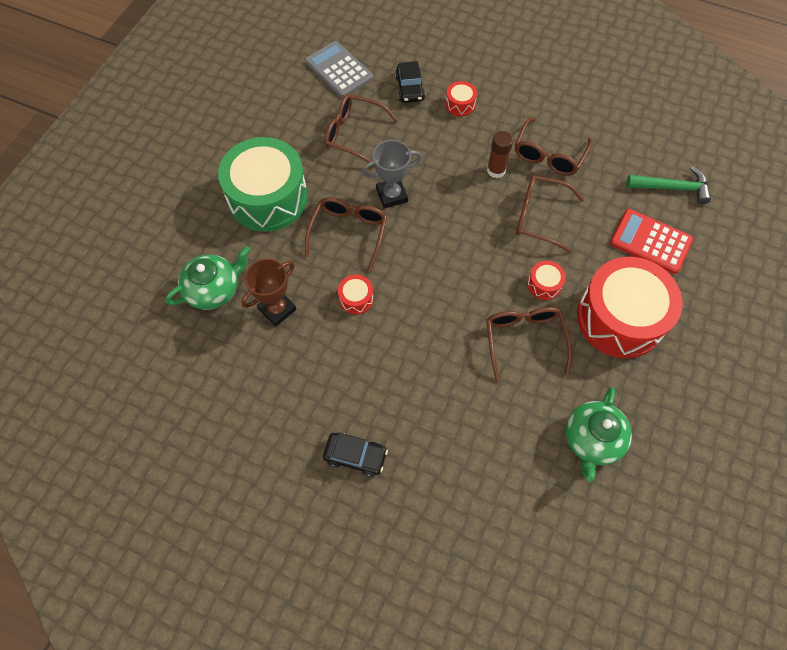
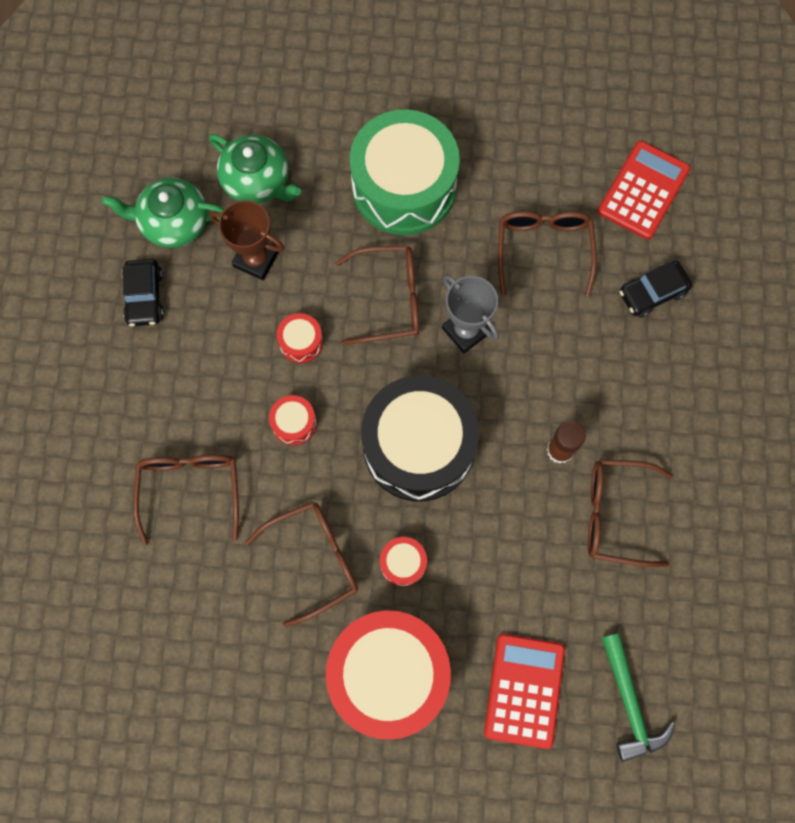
camera: 70 degrees right, 10 degrees up
(339, 70) = (643, 190): grey calculator -> red calculator
(355, 456) = (106, 413): black car -> black car (144, 297)
(460, 104) = (653, 368): red drum -> red drum (294, 423)
(463, 249) = (418, 446): none -> black drum
(539, 217) = (506, 529): brown glasses -> brown glasses (190, 489)
(592, 439) = (209, 677): green teapot -> green teapot (173, 222)

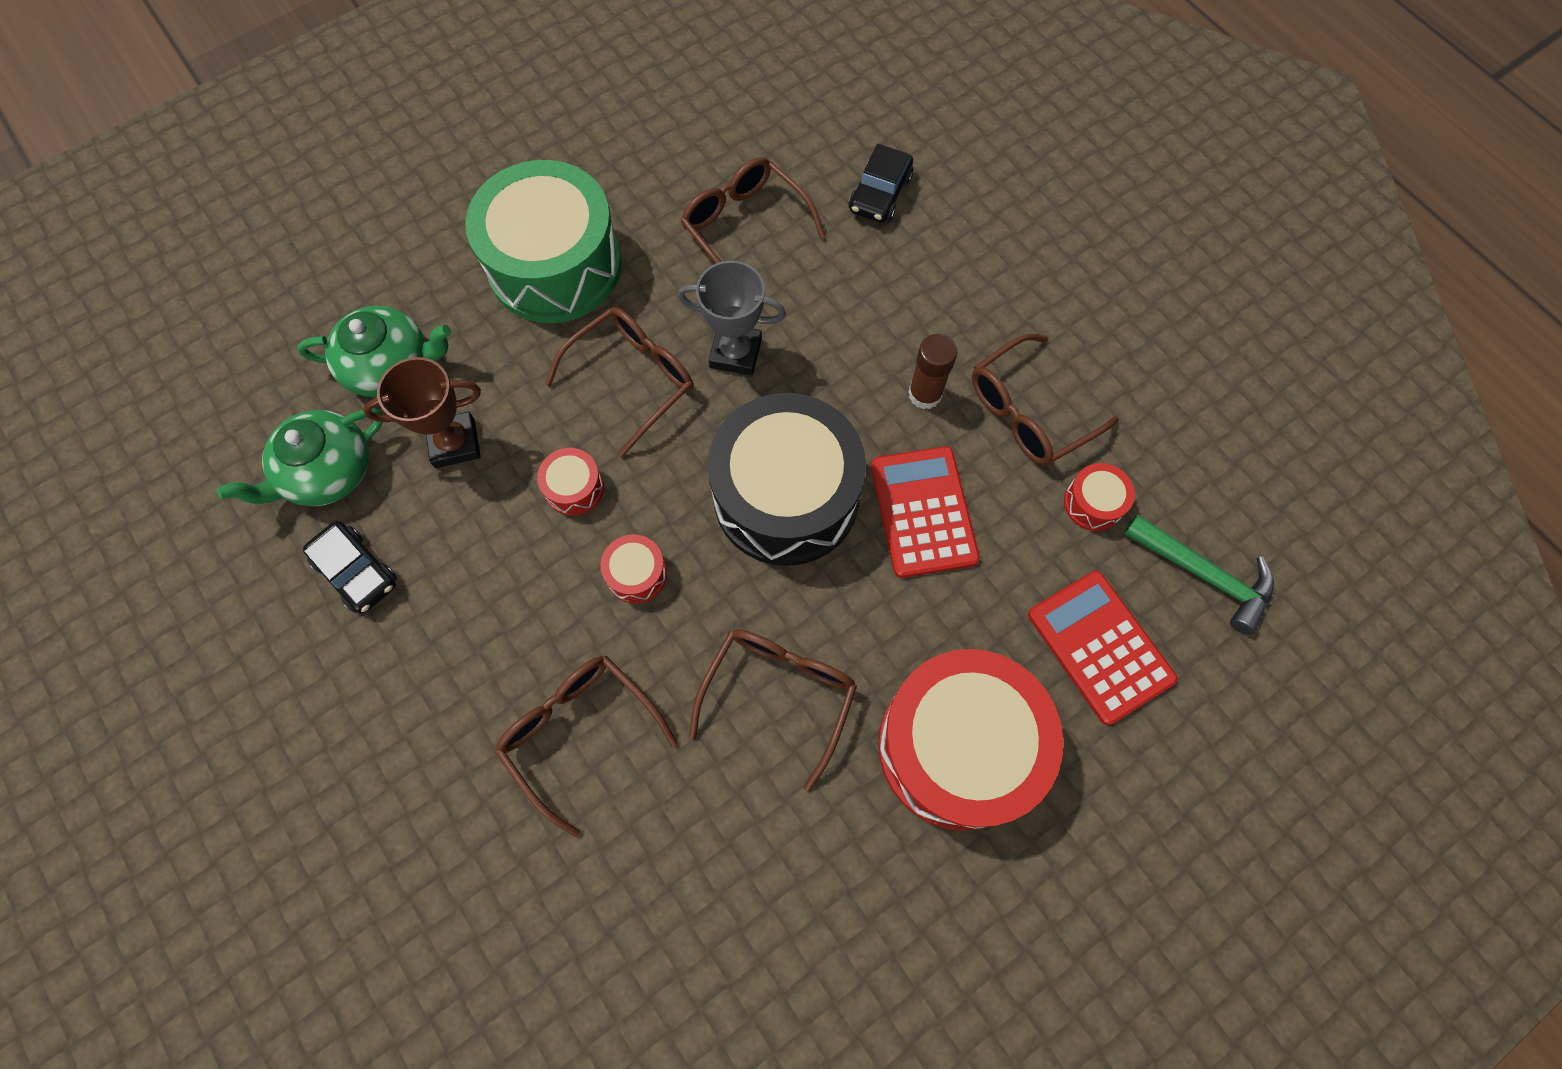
camera: 40 degrees left, 5 degrees down
(403, 563) = (872, 622): red drum -> red drum (1093, 503)
(643, 190) = (791, 114): red calculator -> red calculator (923, 512)

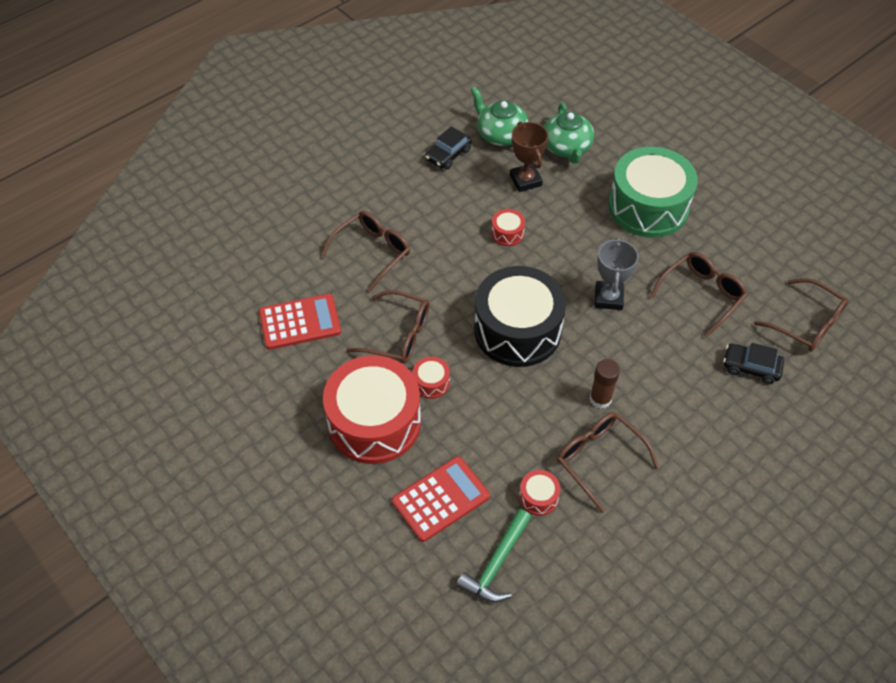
camera: 85 degrees right, 15 degrees down
(633, 379) = (580, 251): brown glasses -> brown glasses (807, 324)
(636, 574) = (461, 266): red drum -> red drum (431, 383)
(923, 512) = (518, 401): red calculator -> red calculator (300, 322)

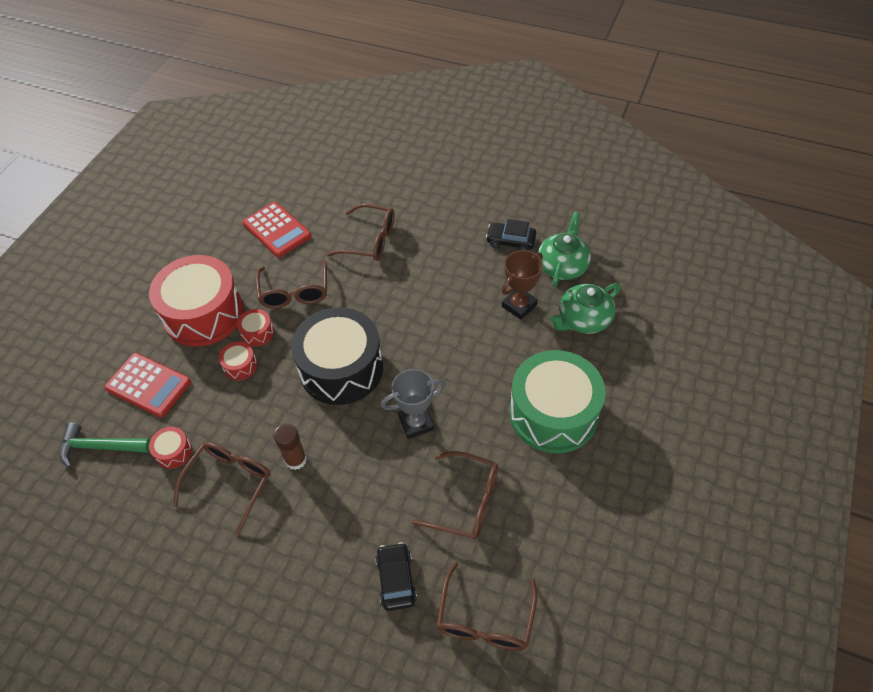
camera: 65 degrees right, 0 degrees up
(507, 233) = (446, 318): red drum -> red drum (240, 366)

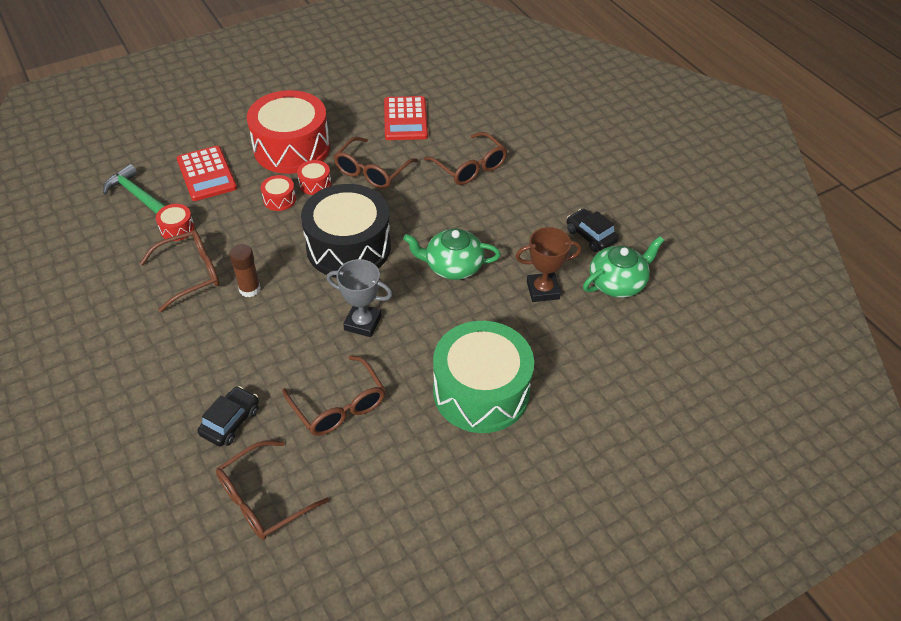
camera: 35 degrees right, 5 degrees down
(583, 319) = (589, 337): green teapot -> green teapot (453, 266)

